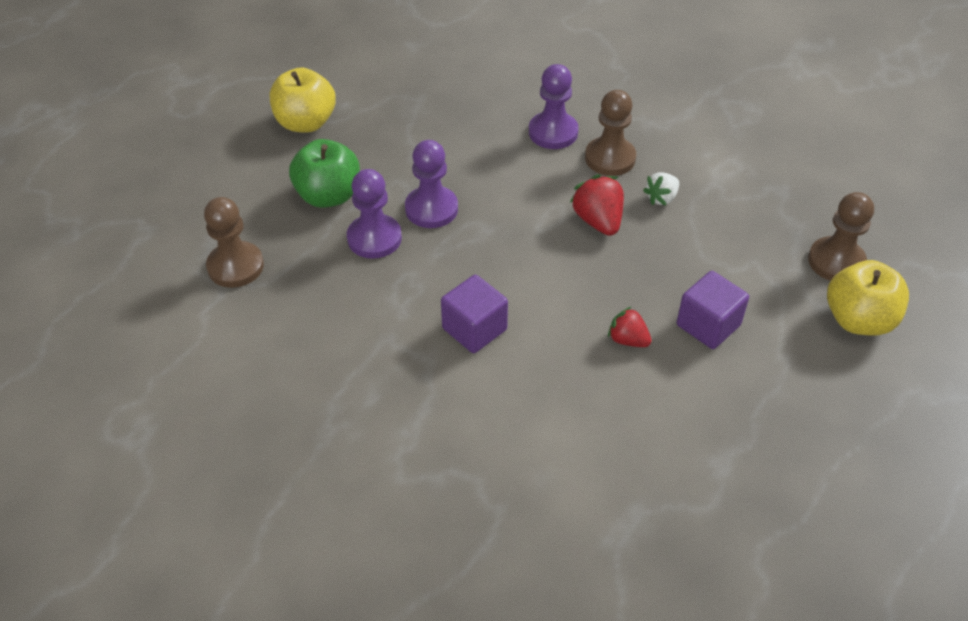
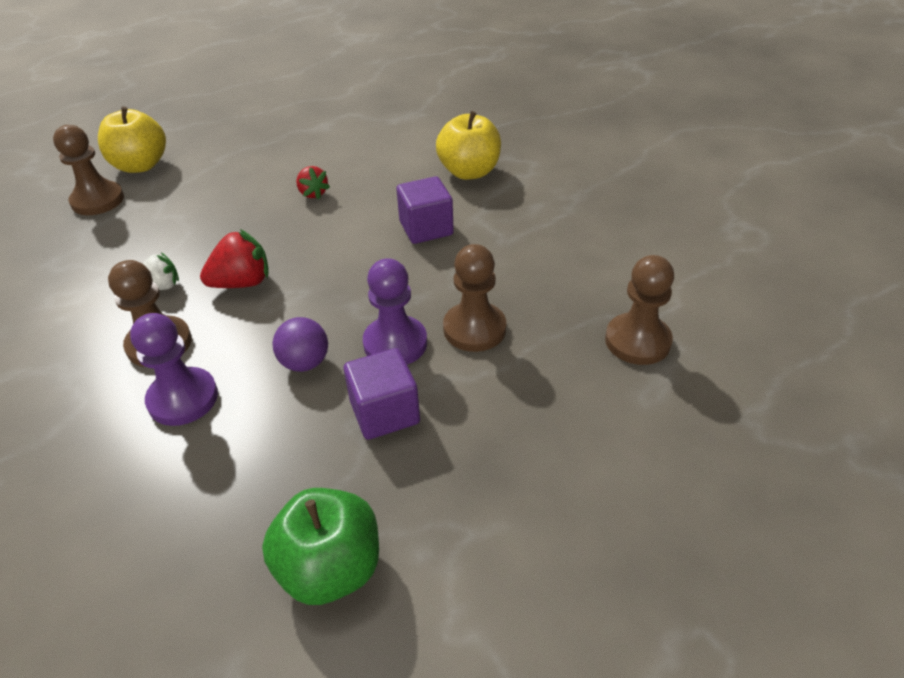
camera: 155 degrees left, 5 degrees down
(305, 123) = (496, 535): yellow apple -> yellow apple (469, 172)
(328, 196) = (506, 396): green apple -> green apple (330, 568)
(374, 238) = (474, 329): purple pawn -> brown pawn
(489, 176) = (305, 363): none -> purple ball
(598, 221) = (242, 283): red strawberry -> red strawberry turned 120 degrees counterclockwise
(708, 325) = (245, 187): purple cube -> purple cube (385, 412)

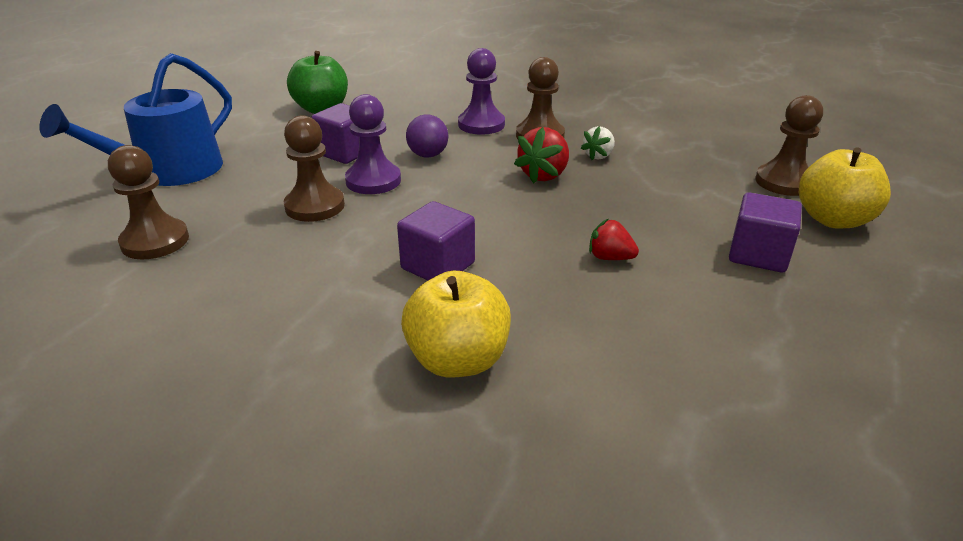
camera: 145 degrees right, 10 degrees down
(229, 164) = (758, 255): none -> purple cube
(611, 470) = (171, 171): none -> blue watering can

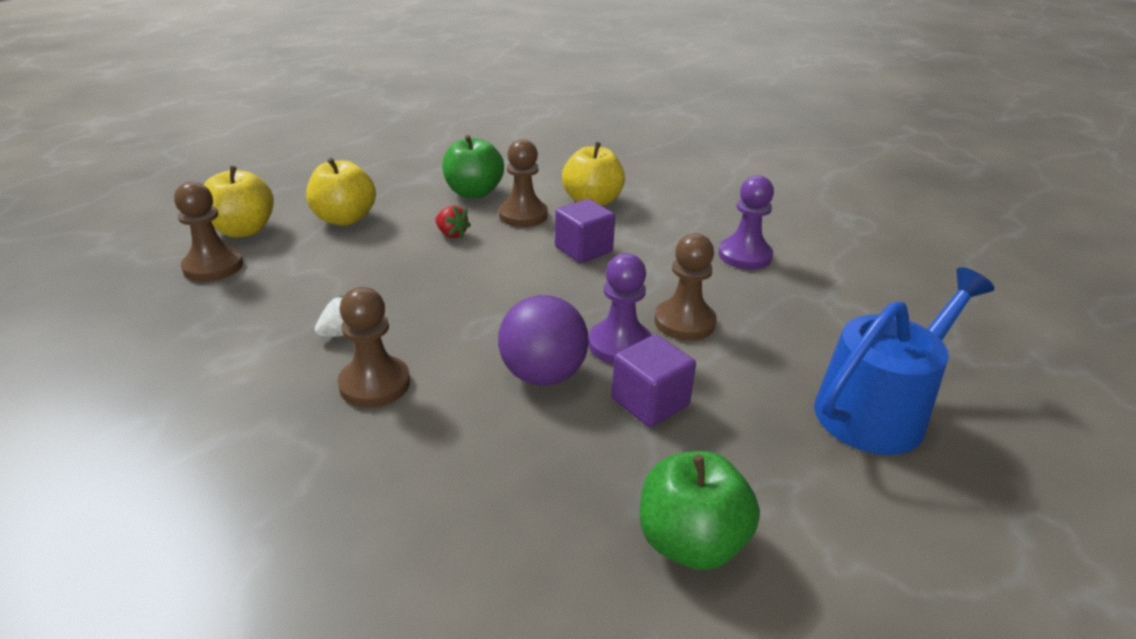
camera: 165 degrees left, 0 degrees up
(155, 241) = (828, 310): brown pawn -> brown pawn (523, 215)
(428, 155) = (543, 375): purple ball -> purple ball, size x1.59
(481, 124) = (435, 428): purple pawn -> purple pawn (744, 256)
(544, 175) = (430, 317): red strawberry -> none
(655, 339) = (474, 193): none -> green apple
(758, 255) = (345, 219): purple cube -> yellow apple

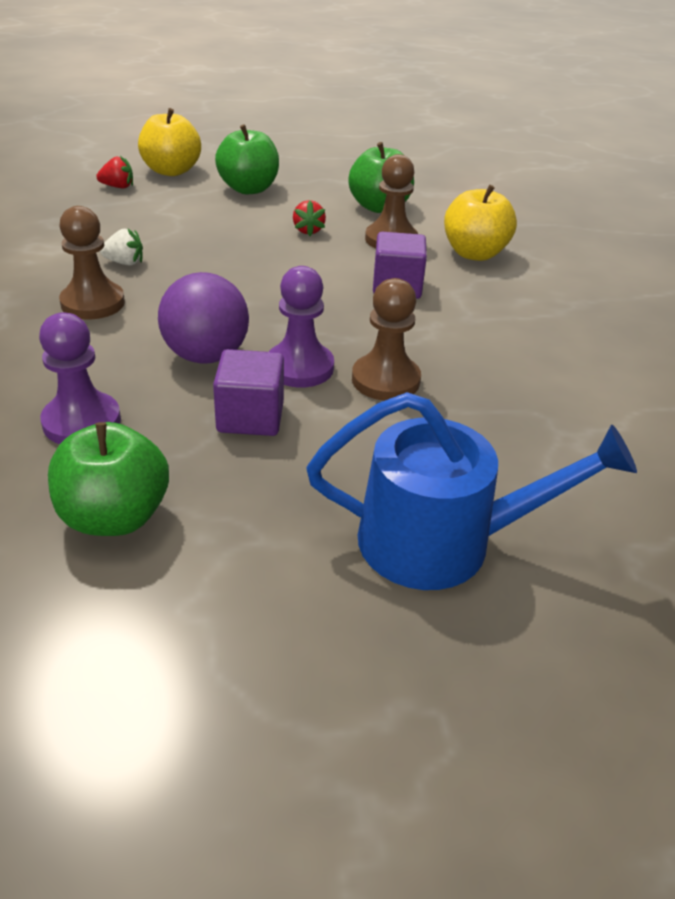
camera: 40 degrees right, 5 degrees up
(213, 266) = (118, 187): brown pawn -> red strawberry
(345, 219) = (249, 189): yellow apple -> green apple
(744, 256) = (548, 359): purple pawn -> purple pawn (82, 422)

